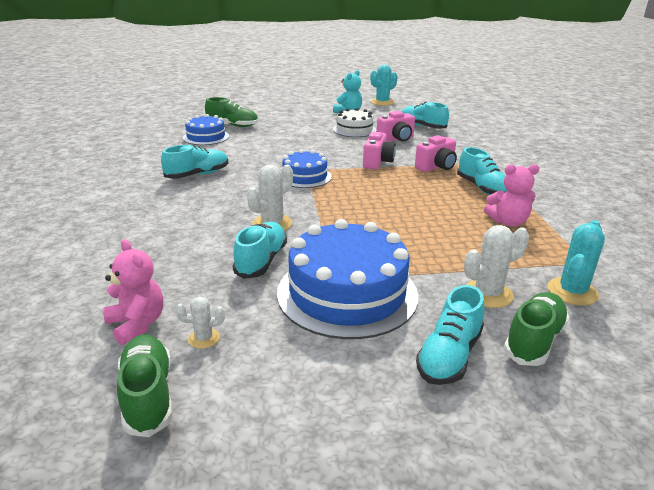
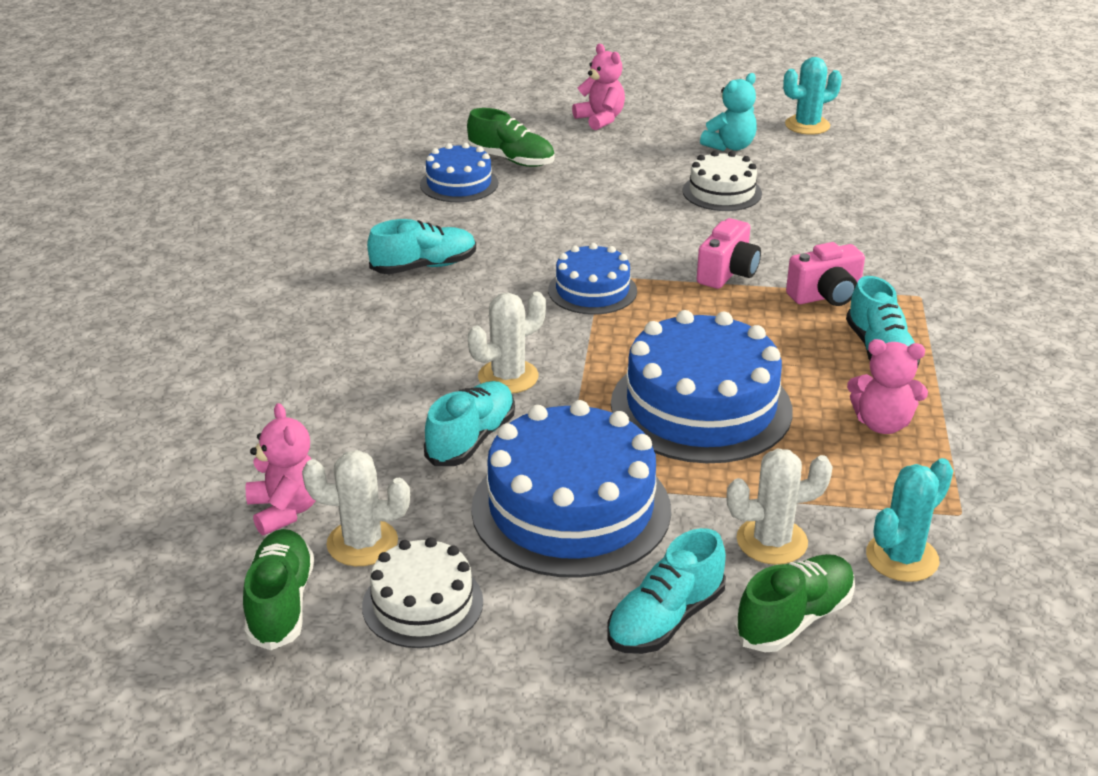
camera: 15 degrees right, 5 degrees up
(204, 338) = (362, 543): white cactus -> white cactus, size x1.75
(265, 375) = (422, 603): none -> white cake
(274, 107) = (600, 119): none -> pink teddy bear
(396, 139) = (787, 223): pink camera -> none
(399, 226) = (701, 407): none -> blue cake
(422, 126) = (852, 196): turquoise shoe -> none

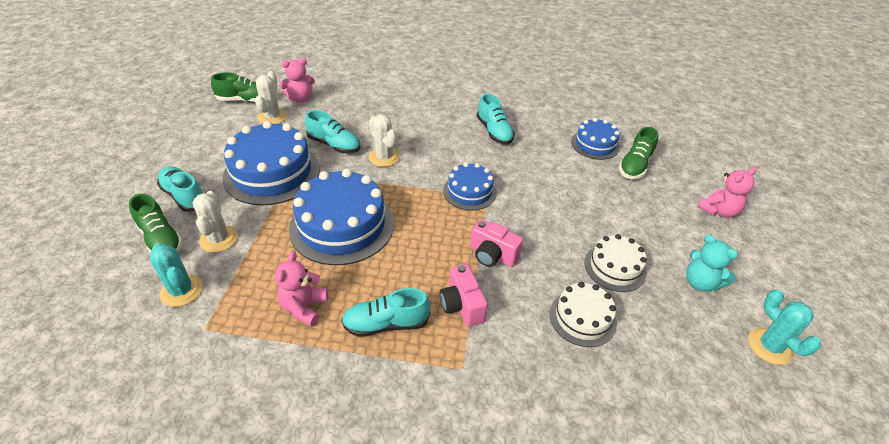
camera: 90 degrees right, 10 degrees up
(422, 603) = (229, 131): white cake -> white cake (582, 318)

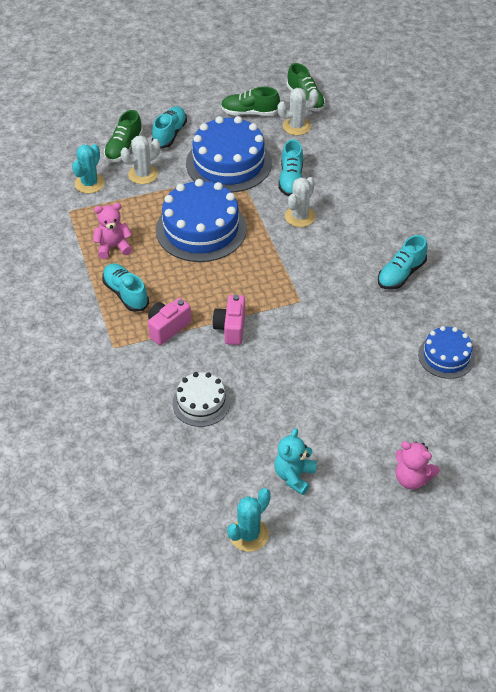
camera: 65 degrees right, 5 degrees up
(300, 99) = (336, 129): pink teddy bear -> none
(469, 191) = (298, 287): blue cake -> none
(615, 267) = (272, 411): white cake -> none
(635, 166) = (435, 397): green shoe -> green shoe (249, 113)

